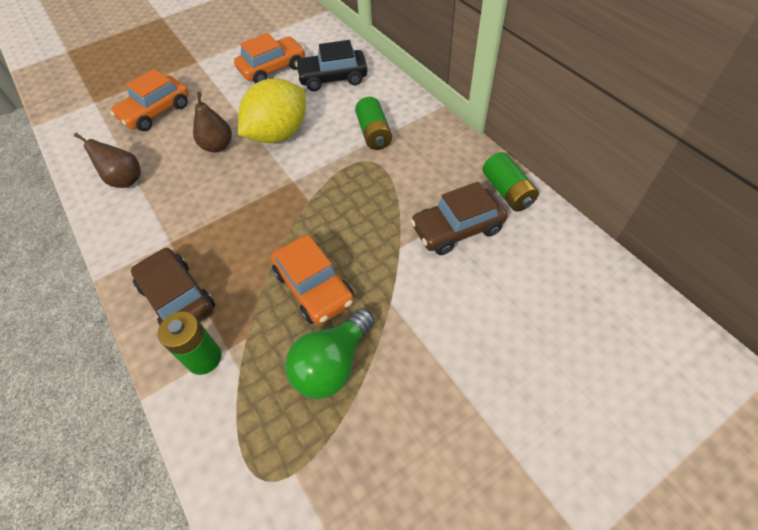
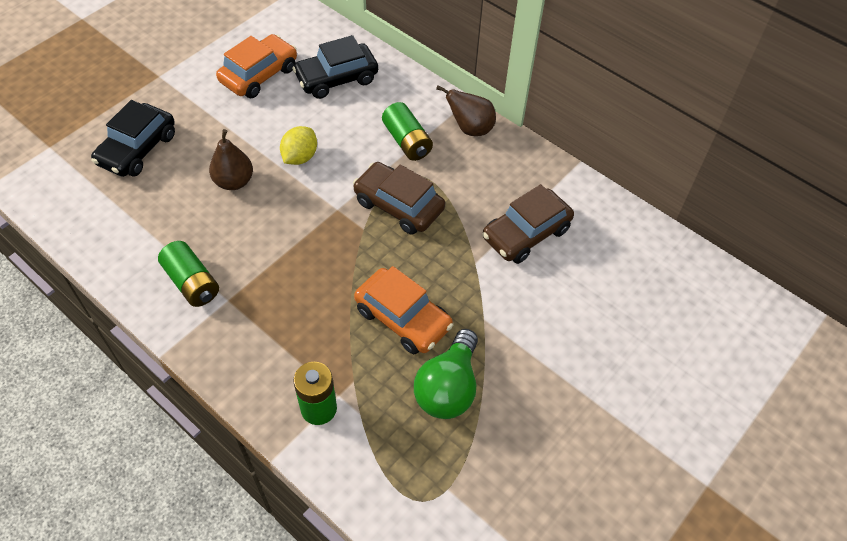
camera: 20 degrees left, 0 degrees up
(125, 180) = (140, 239): brown pear -> brown pear (470, 129)
(156, 112) = (137, 149): orange car -> black car
(177, 297) = (264, 356): brown car -> brown car (398, 205)
(279, 134) = (300, 157): yellow lemon -> yellow lemon, size x0.54
(507, 192) = (564, 186): green battery -> green battery (192, 282)

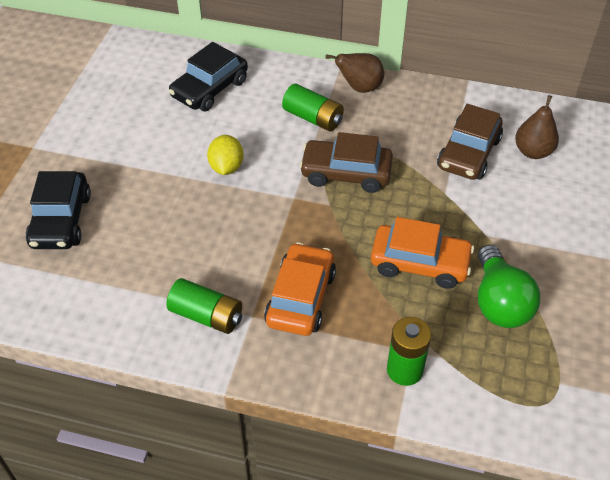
camera: 25 degrees left, 5 degrees down
(234, 182) = (180, 212): brown pear -> brown pear (533, 152)
(259, 75) = (133, 111): orange car -> orange car (301, 298)

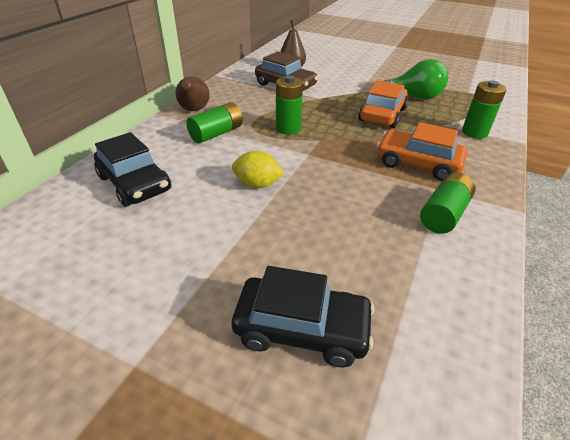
camera: 80 degrees left, 10 degrees down
(346, 173) = (288, 128): brown car -> green battery

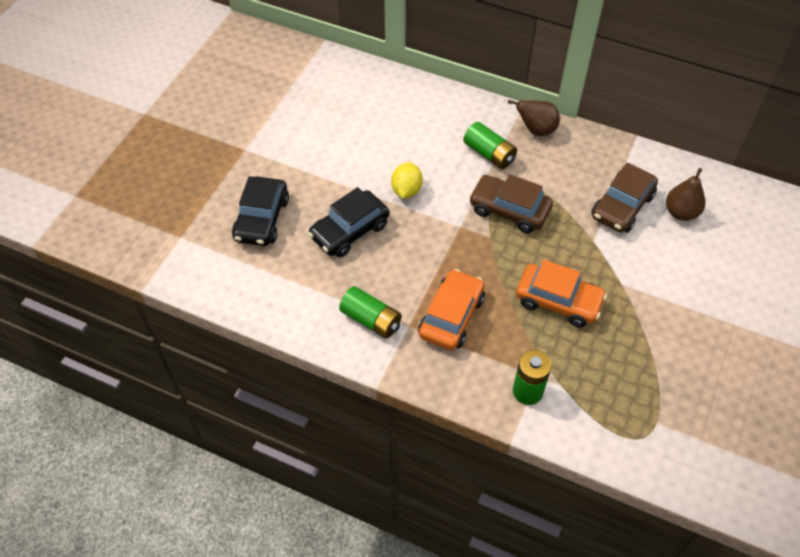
camera: 90 degrees right, 15 degrees up
(134, 183) = (402, 114): black car -> black car (349, 231)
(288, 128) = (509, 210): green battery -> brown car
(413, 97) = (620, 346): green light bulb -> none

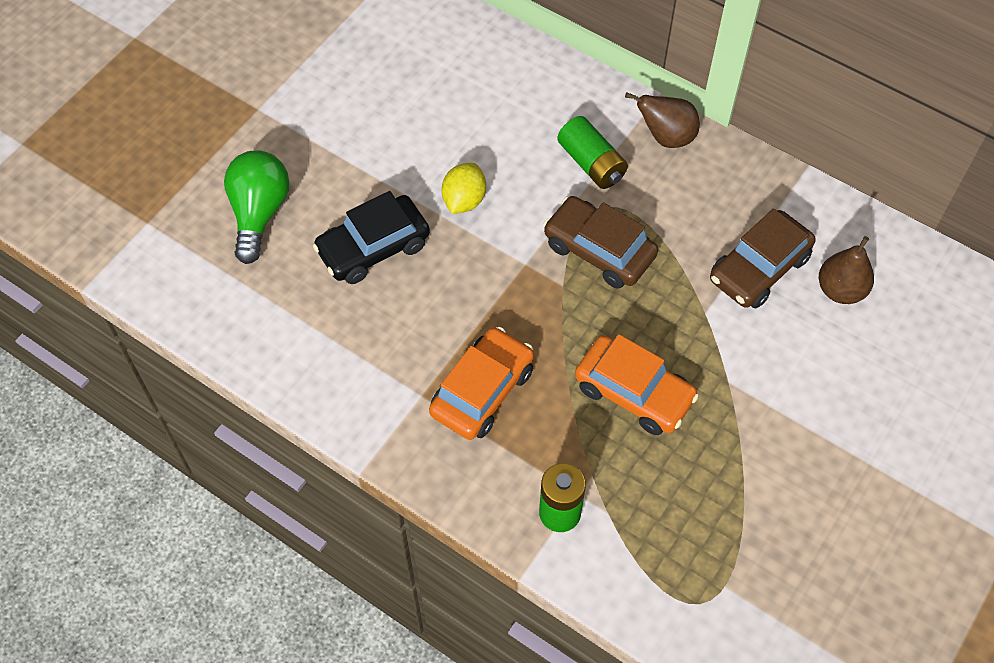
camera: 10 degrees right, 5 degrees up
(261, 219) = (259, 213): black car -> green light bulb
(371, 320) = (373, 379): green battery -> none

